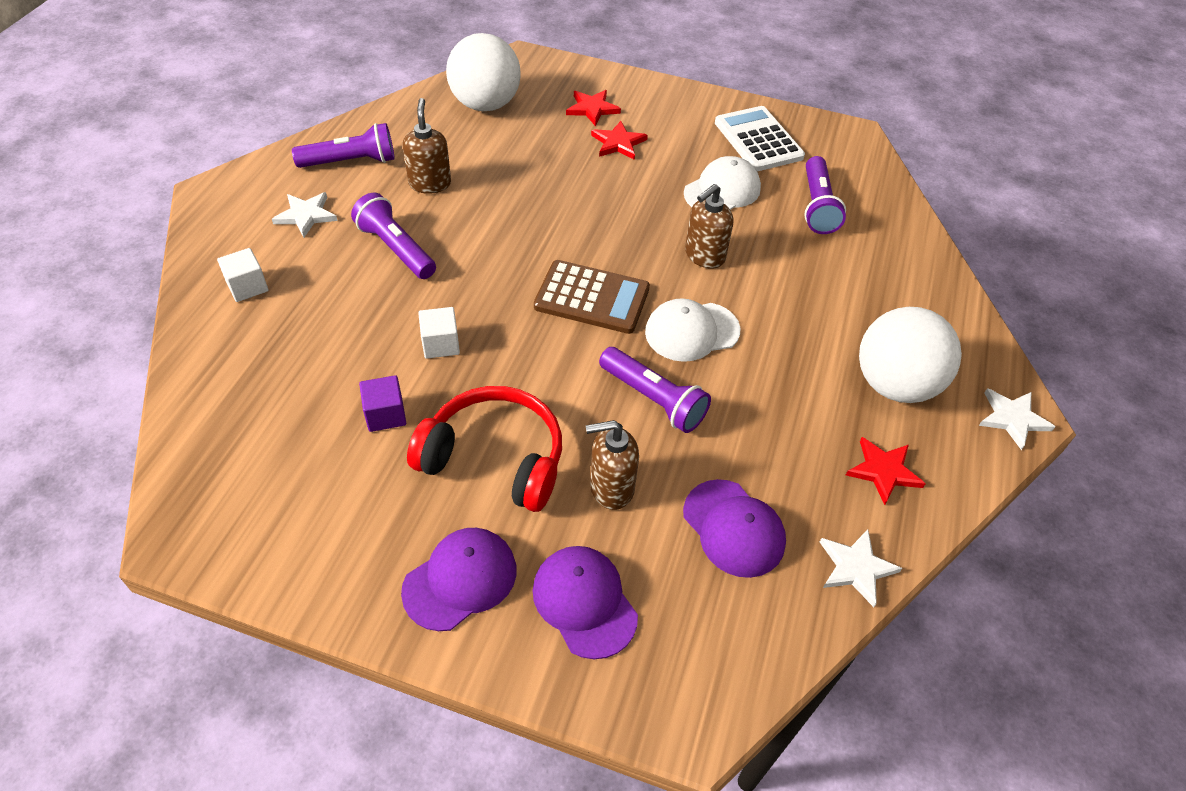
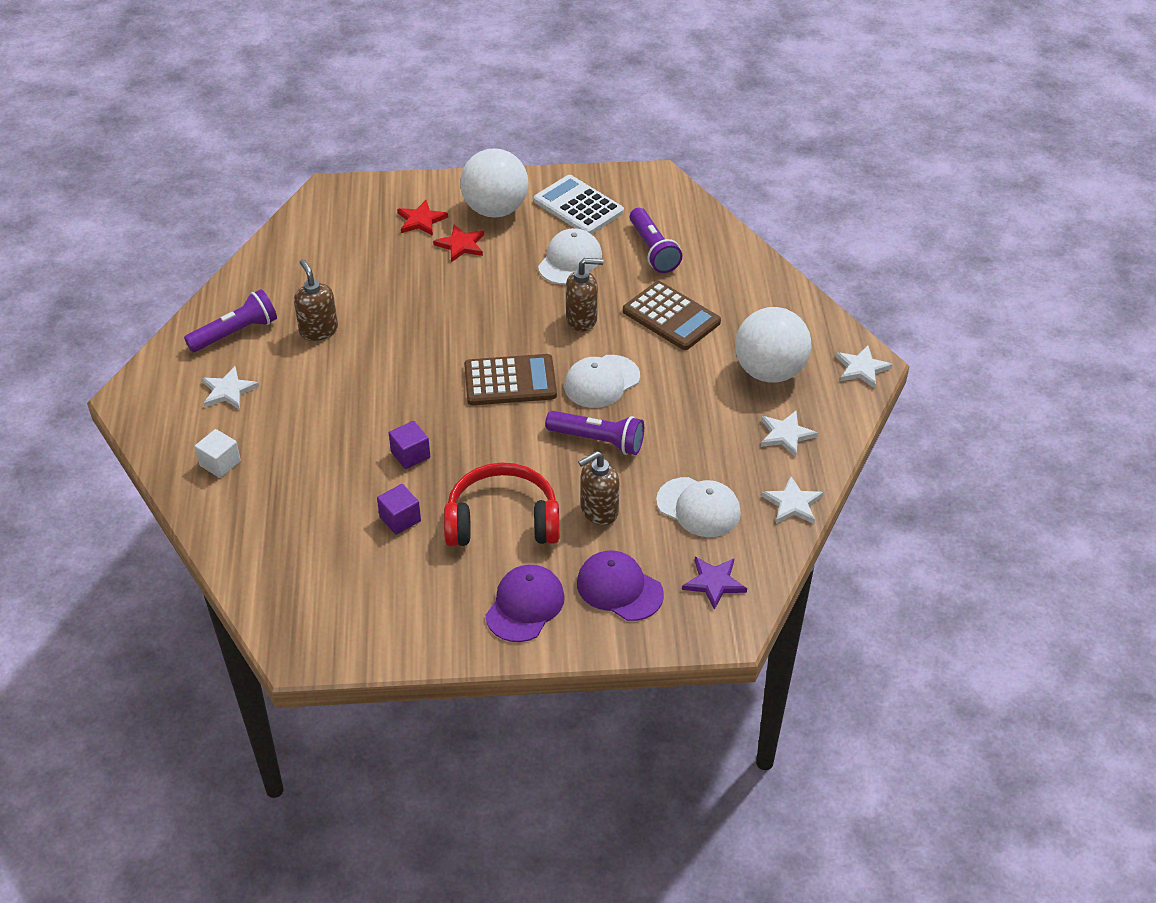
camera: 20 degrees left, 5 degrees down
(396, 249) = (325, 393): purple flashlight -> none
(440, 344) = (410, 455): white cube -> purple cube
(485, 104) = (323, 245): white ball -> white ball (495, 210)
(704, 256) = (582, 319): brown soap dispenser -> brown soap dispenser turned 120 degrees counterclockwise
(707, 642) = (714, 582): none -> purple star
(733, 528) = (698, 507): purple cap -> white cap
(805, 283) = (671, 317): none -> brown calculator
(883, 471) = (786, 435): red star -> white star

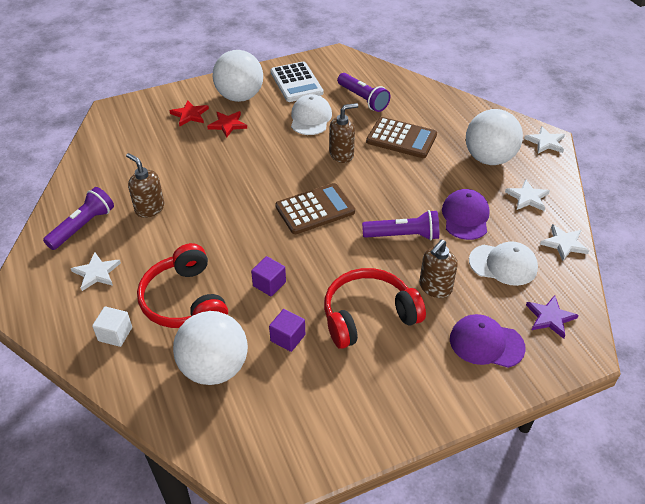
camera: 20 degrees left, 0 degrees up
(306, 528) = (214, 368): none -> white ball
(309, 448) = (185, 301): none -> red headphones
(525, 605) = (424, 379): purple cap -> purple cap (465, 217)
(578, 206) = (296, 83): white calculator -> white calculator turned 135 degrees counterclockwise
(601, 382) = (380, 193): white cap -> none

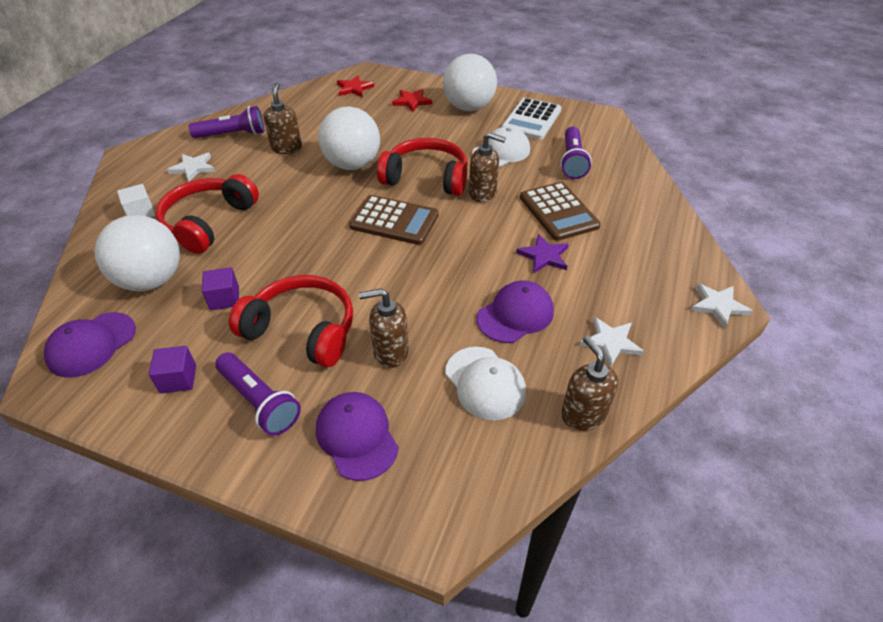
camera: 45 degrees right, 0 degrees up
(227, 125) = (428, 122): red star -> red star (354, 88)
(248, 437) = (91, 344): none -> purple cap
(269, 284) = (275, 251): purple cube -> purple cube (178, 379)
(290, 166) = (426, 178): none -> red headphones
(403, 235) = (432, 290): purple flashlight -> purple flashlight (259, 401)
(489, 158) = (623, 281): white ball -> white ball (352, 164)
(550, 317) = (453, 469): purple star -> purple star (544, 256)
(564, 244) = (583, 414): white star -> brown soap dispenser

